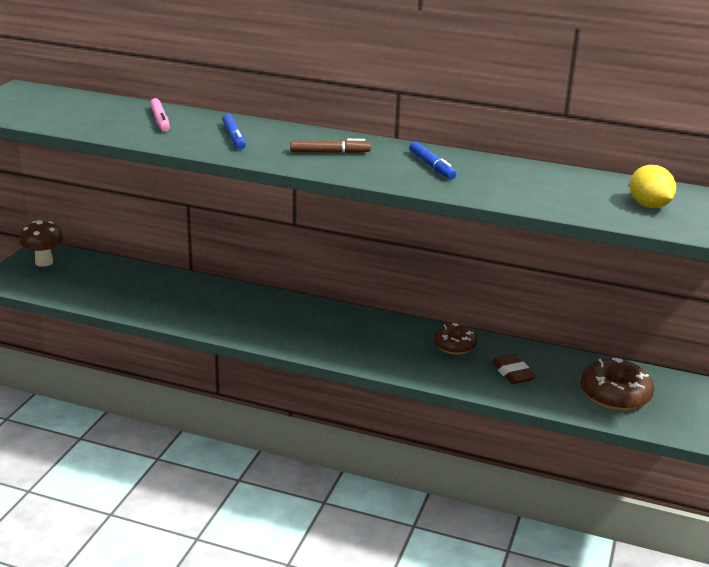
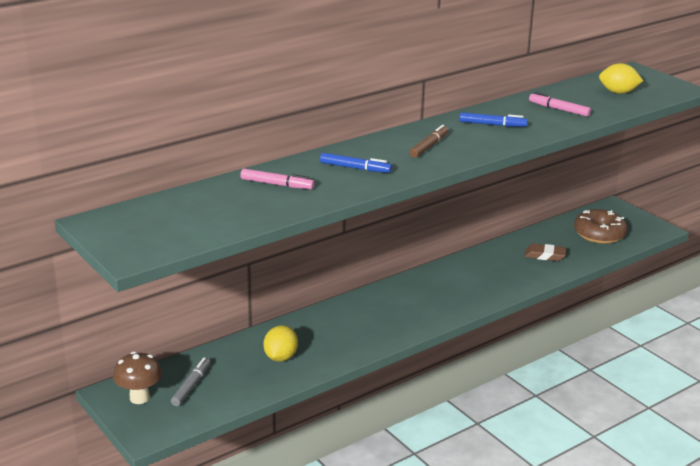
camera: 55 degrees left, 0 degrees up
(78, 275) = (191, 386): none -> grey marker
(156, 296) = (280, 357): none -> yellow lemon
(454, 346) = (491, 261): brown donut -> none
(533, 186) = (559, 109): none -> pink marker

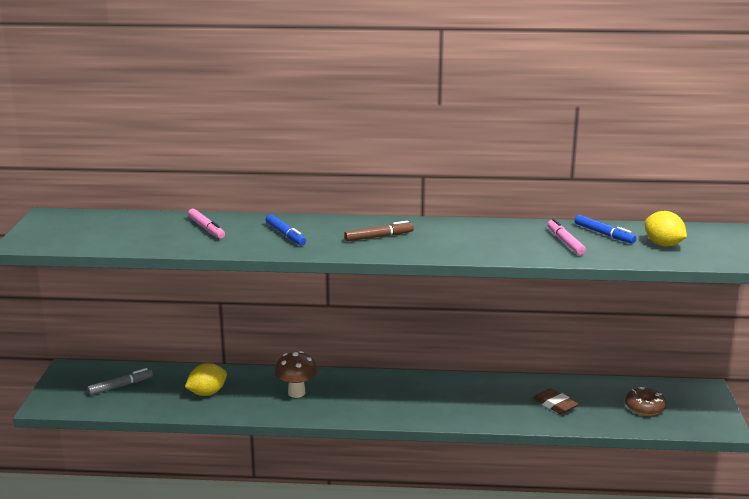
camera: 40 degrees right, 5 degrees down
(139, 398) = (79, 379): brown mushroom -> brown mushroom (296, 393)
(492, 125) = (472, 236): blue marker -> blue marker (604, 234)
(599, 234) = (644, 407): brown donut -> brown donut, size x0.65

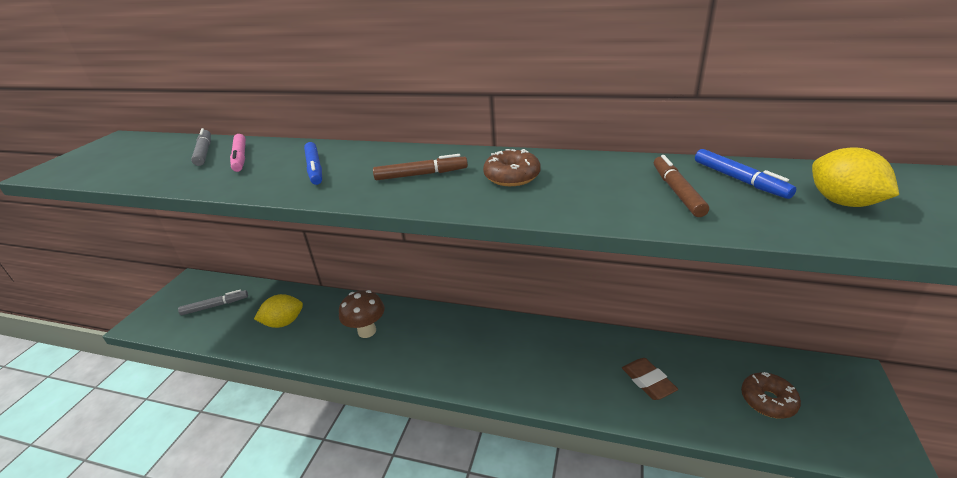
camera: 15 degrees right, 10 degrees up
(164, 225) = (204, 152): none -> grey marker
(449, 236) = (512, 177): none -> brown donut
(565, 242) = (676, 191): pink marker -> brown marker

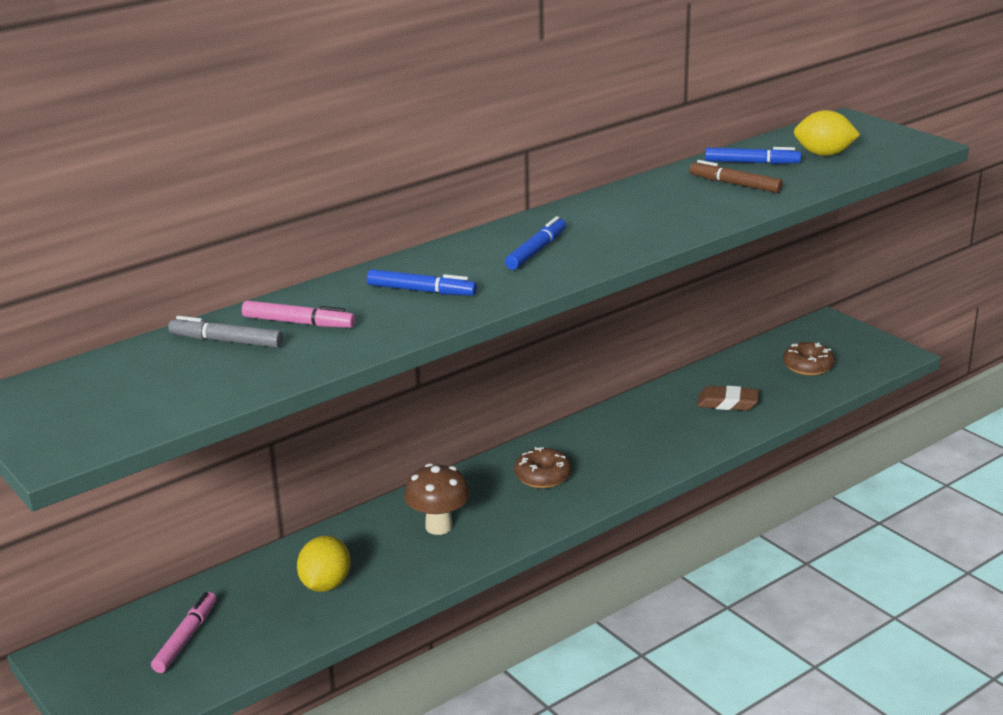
camera: 55 degrees left, 5 degrees down
(215, 306) = (186, 638): grey marker -> pink marker
(421, 174) = (536, 251): brown marker -> blue marker
(512, 177) = (610, 221): brown donut -> brown donut (542, 476)

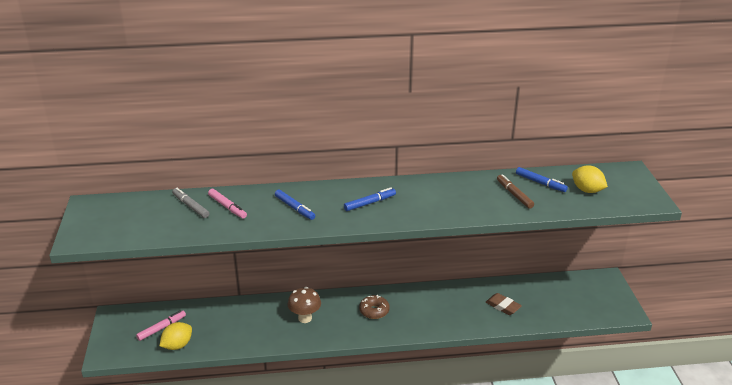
camera: 30 degrees right, 5 degrees up
(325, 584) = (234, 327): yellow lemon -> yellow lemon (177, 345)
(808, 366) = (568, 301): brown donut -> none

